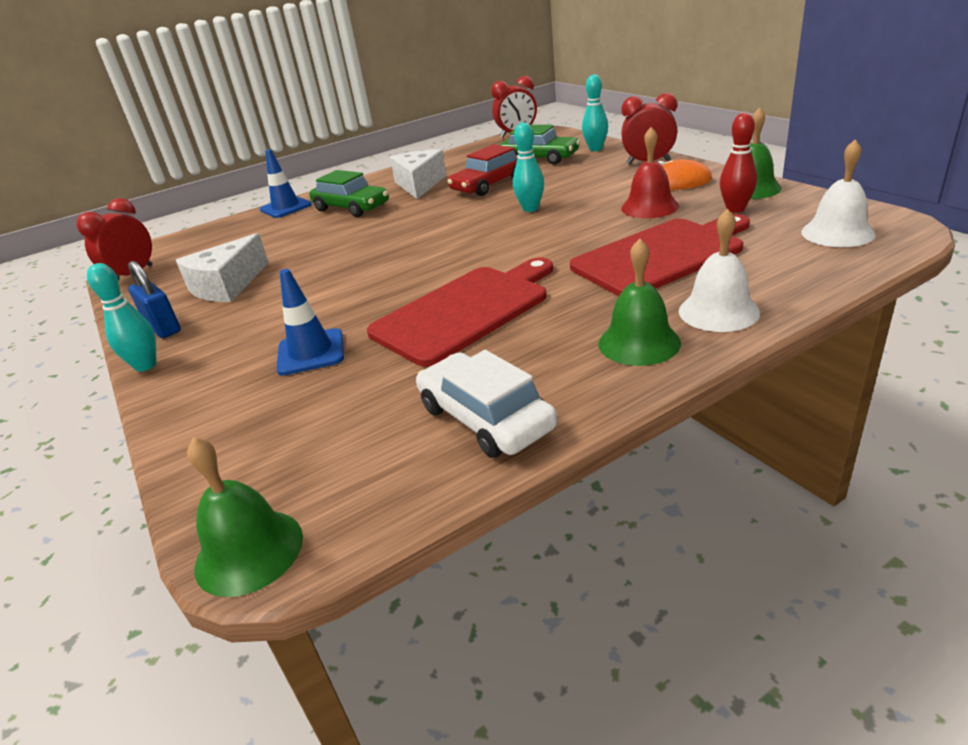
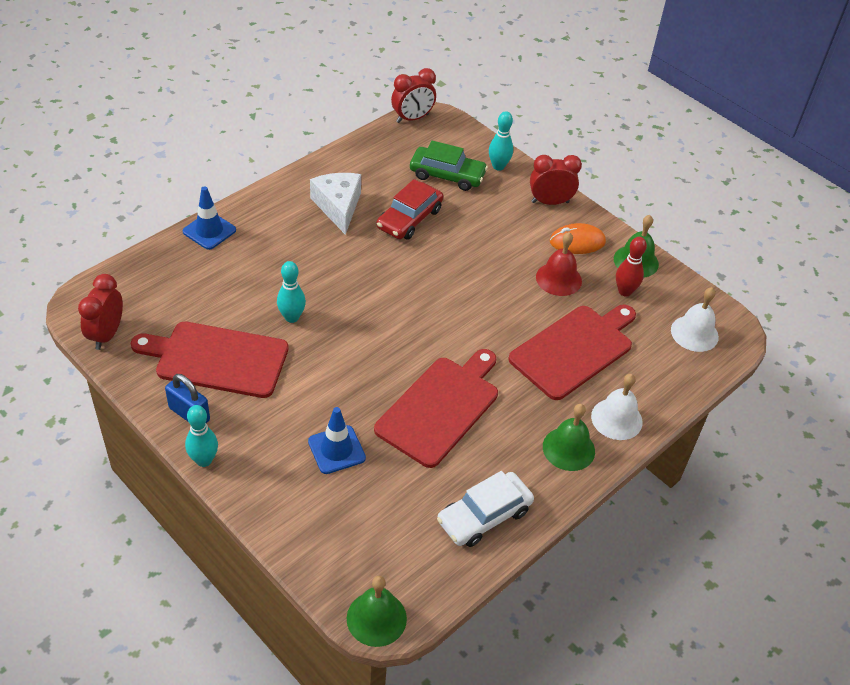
camera: 20 degrees left, 15 degrees up
(227, 285) = (217, 359): white cheese -> red cutting board
(351, 207) = (282, 241): green car -> none
(485, 417) = (484, 516): white car -> white car turned 75 degrees counterclockwise
(530, 209) = (458, 268): turquoise bowling pin -> turquoise bowling pin (291, 317)

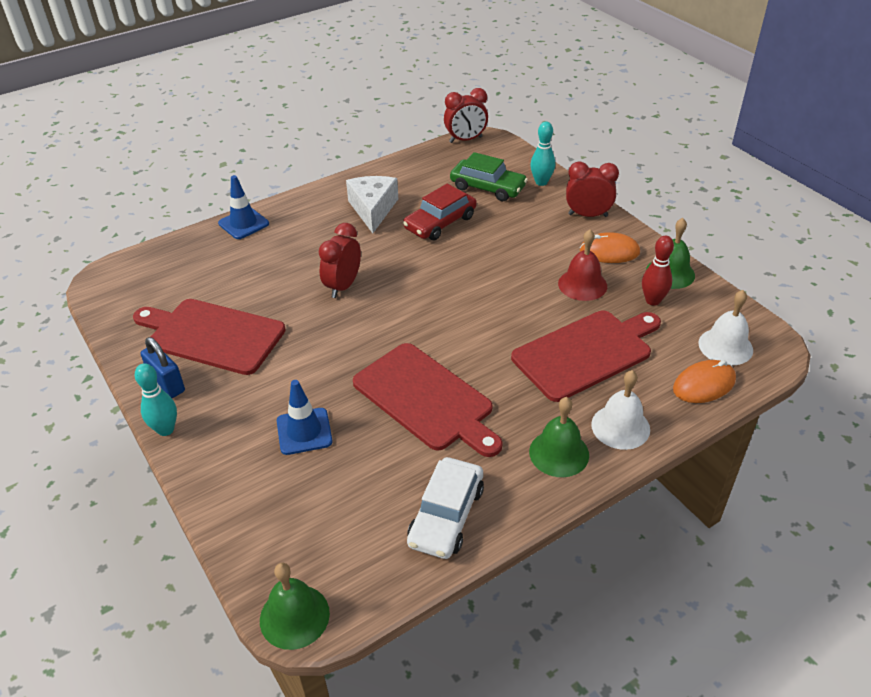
camera: 15 degrees right, 5 degrees down
(107, 334) = (116, 306): red clock -> red clock (343, 286)
(291, 317) = (297, 303): turquoise bowling pin -> none
(440, 408) = (426, 399): red cutting board -> red cutting board turned 90 degrees clockwise
(484, 516) = (446, 516): white car -> white car turned 45 degrees counterclockwise
(681, 372) = (704, 384): none -> orange mouse

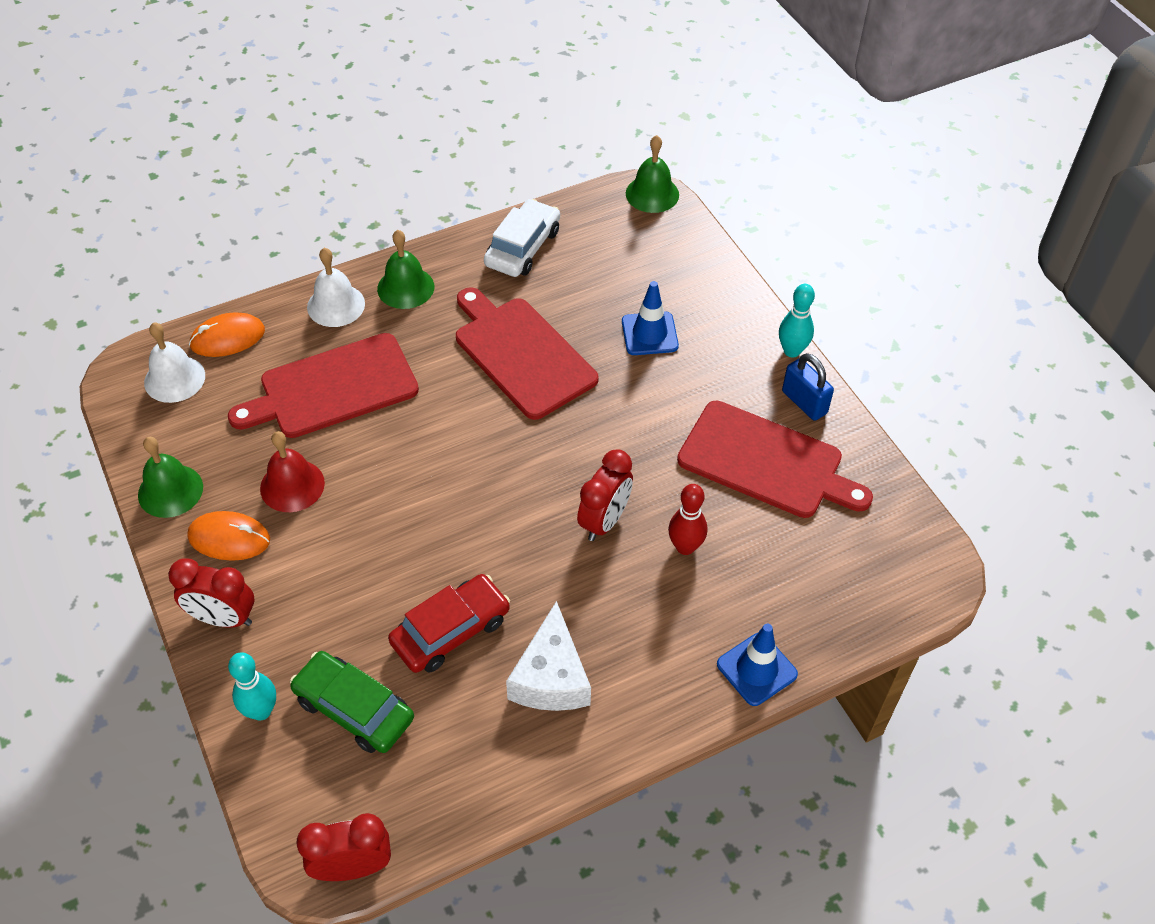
camera: 175 degrees left, 10 degrees up
(652, 300) = (218, 450): red bowling pin -> red bowling pin (685, 547)

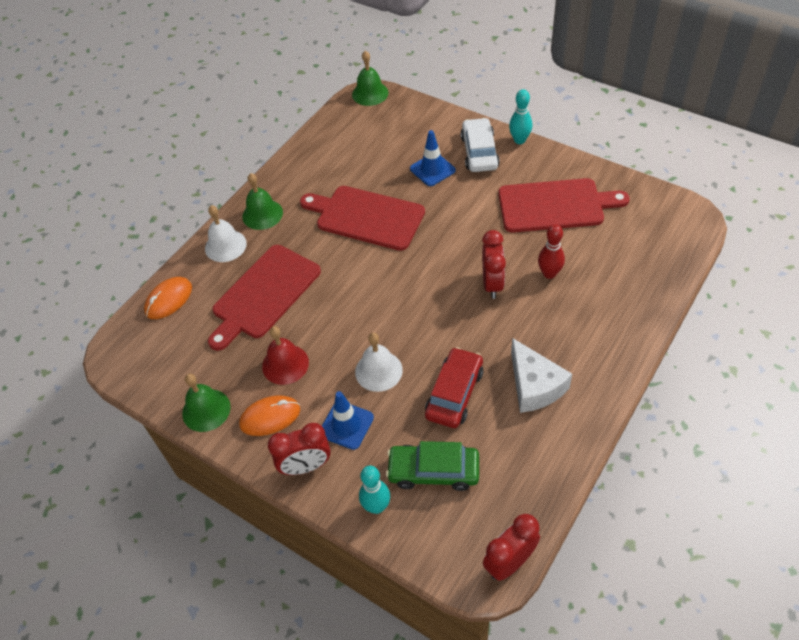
camera: 25 degrees left, 0 degrees up
(174, 379) = (152, 342): white bell -> white bell (378, 371)
(523, 247) = (317, 158): white car -> white car (479, 152)
(756, 669) = (642, 317): blue traffic cone -> blue traffic cone (346, 425)
(804, 402) = (549, 164): blue padlock -> none

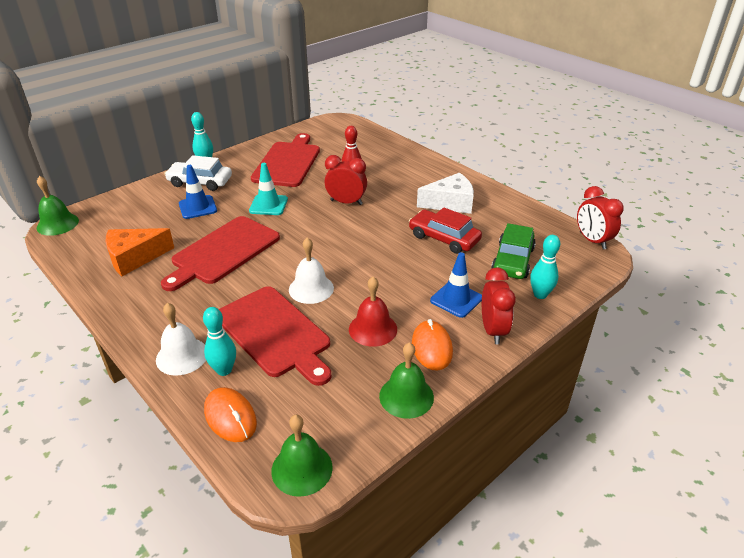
camera: 80 degrees left, 15 degrees down
(215, 277) = (224, 370): none -> turquoise bowling pin
(262, 214) = (158, 320): green bell -> green bell (302, 469)
(338, 163) = (135, 258): none -> orange cheese
(378, 371) = (406, 272): white bell -> white bell (311, 288)
(458, 220) = (268, 205): none -> turquoise traffic cone

